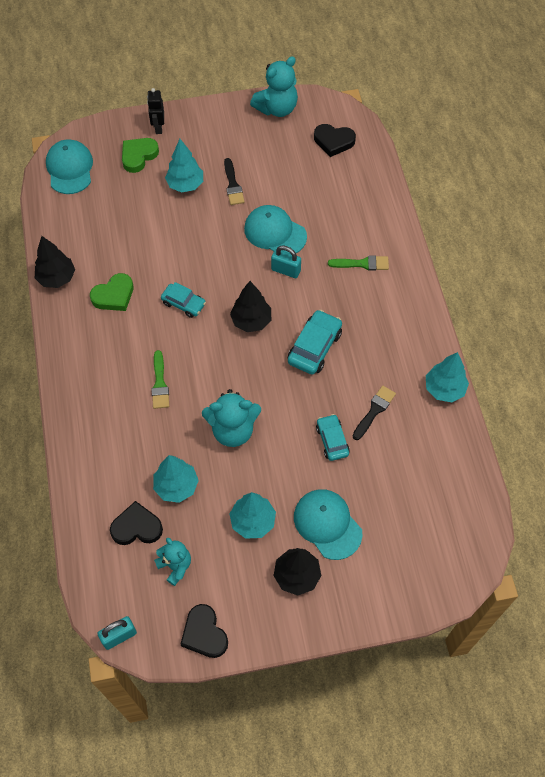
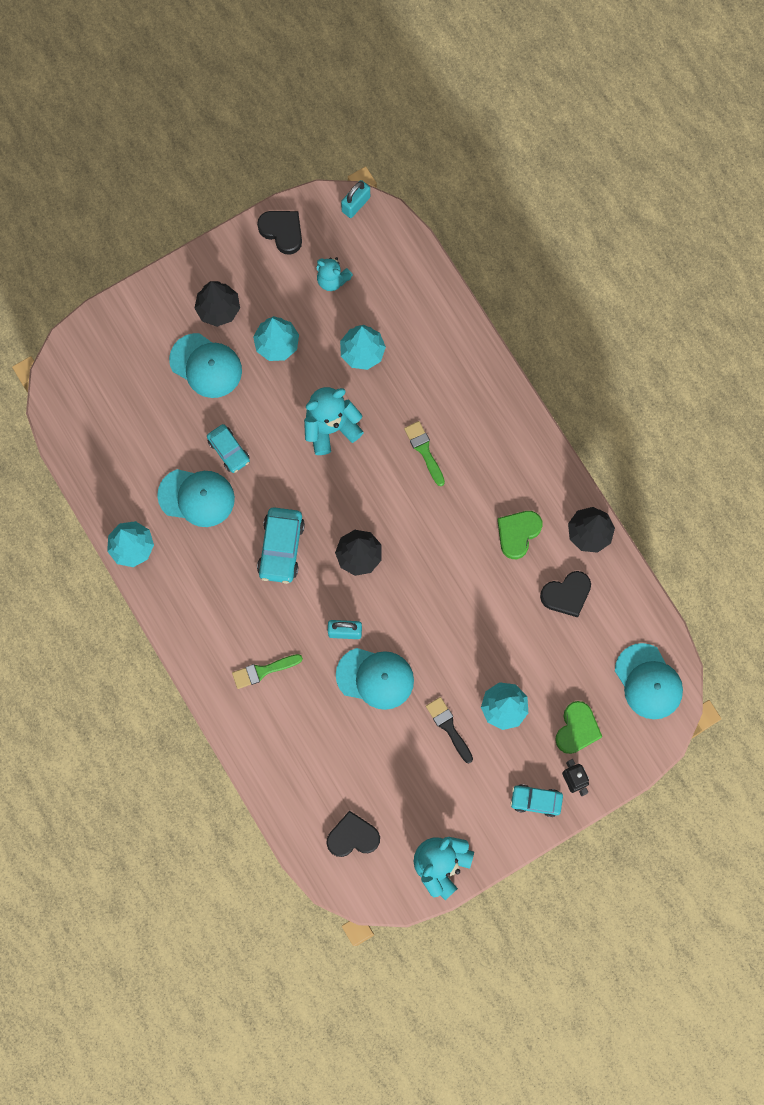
camera: 160 degrees right, 15 degrees up
(137, 527) = (382, 301): black heart -> black heart (566, 594)
(183, 303) = (439, 550): turquoise car -> turquoise car (536, 801)
(374, 411) = (196, 497): black brush -> turquoise cap

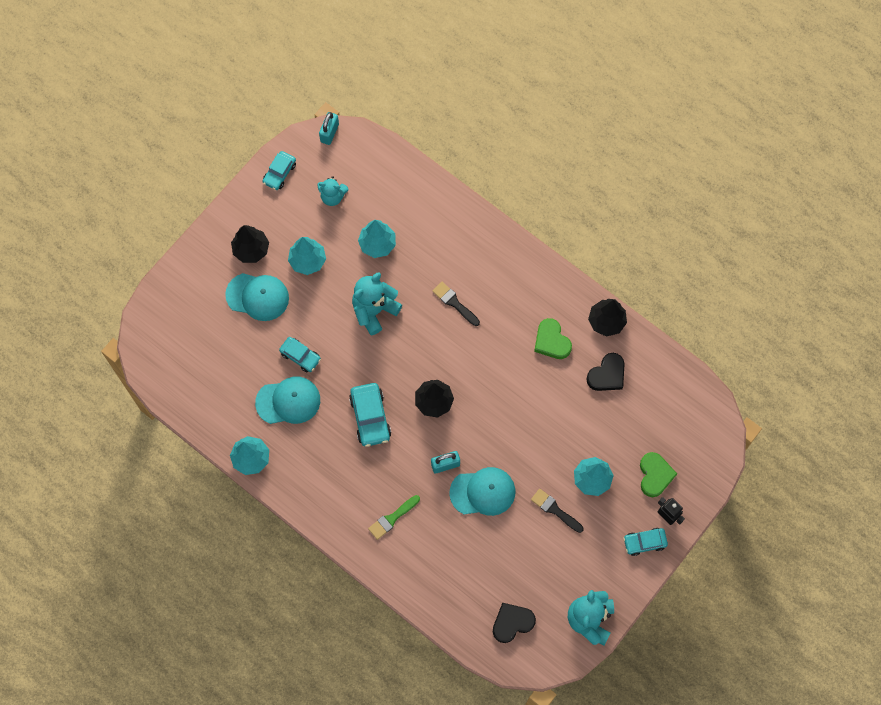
camera: 20 degrees left, 5 degrees down
(282, 231) = (279, 173): black heart -> turquoise car
(424, 450) = (454, 303): green brush -> black brush
(518, 533) = (551, 341): green heart -> green heart turned 45 degrees counterclockwise
(648, 681) = (695, 419): turquoise cap -> none

